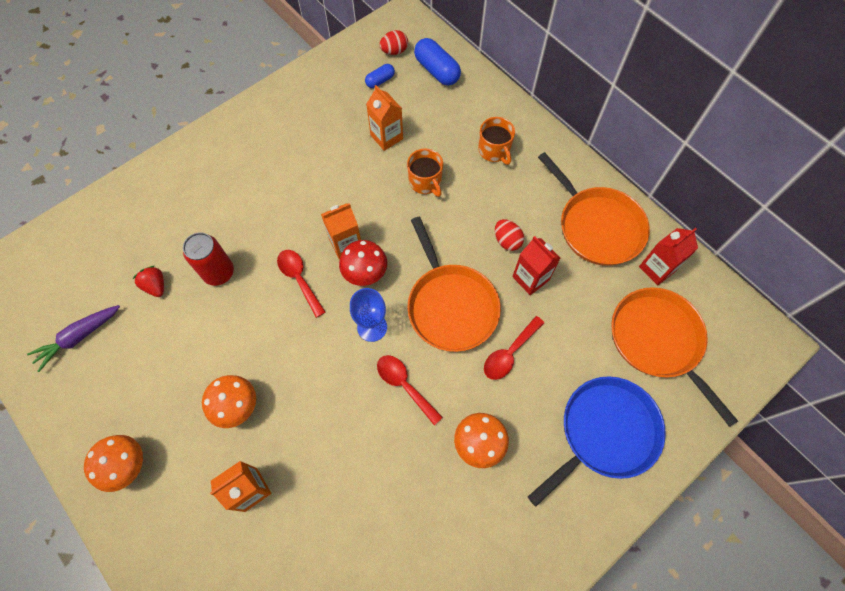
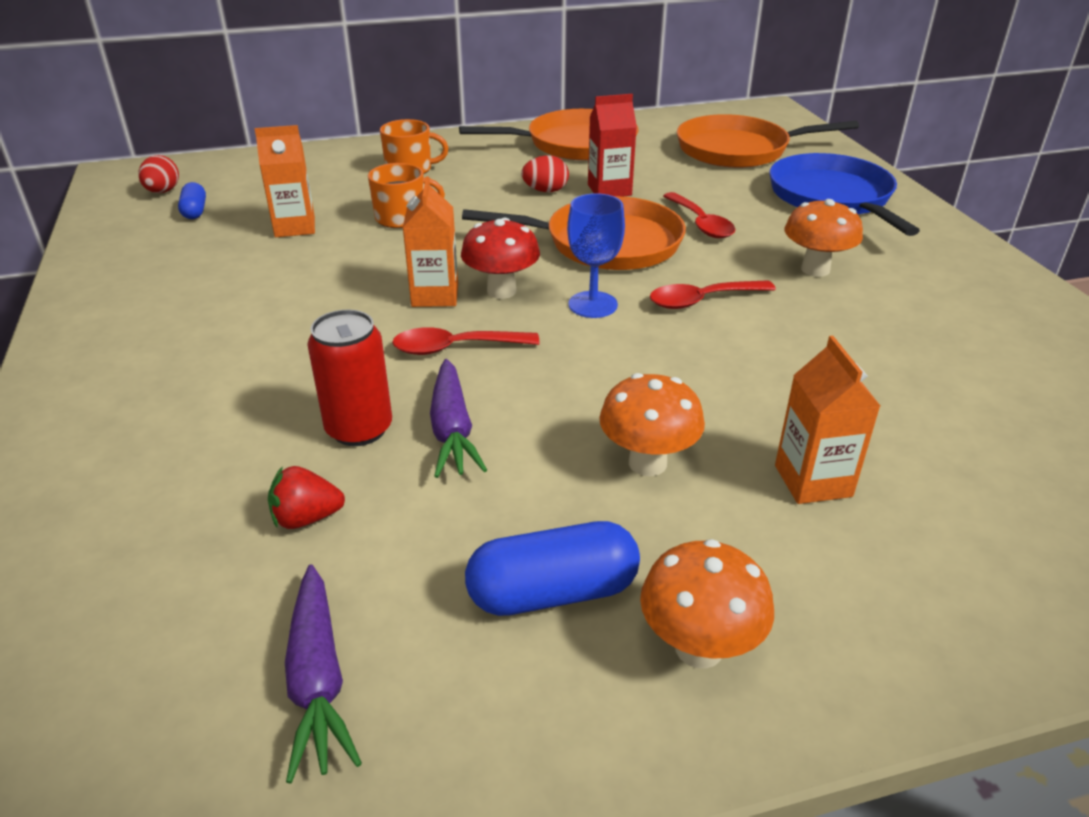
camera: 65 degrees left, 30 degrees down
(232, 311) = (452, 430): none -> purple carrot
(436, 71) = (241, 174): blue capsule -> blue capsule (552, 592)
(657, 269) = (653, 131): red carton -> none

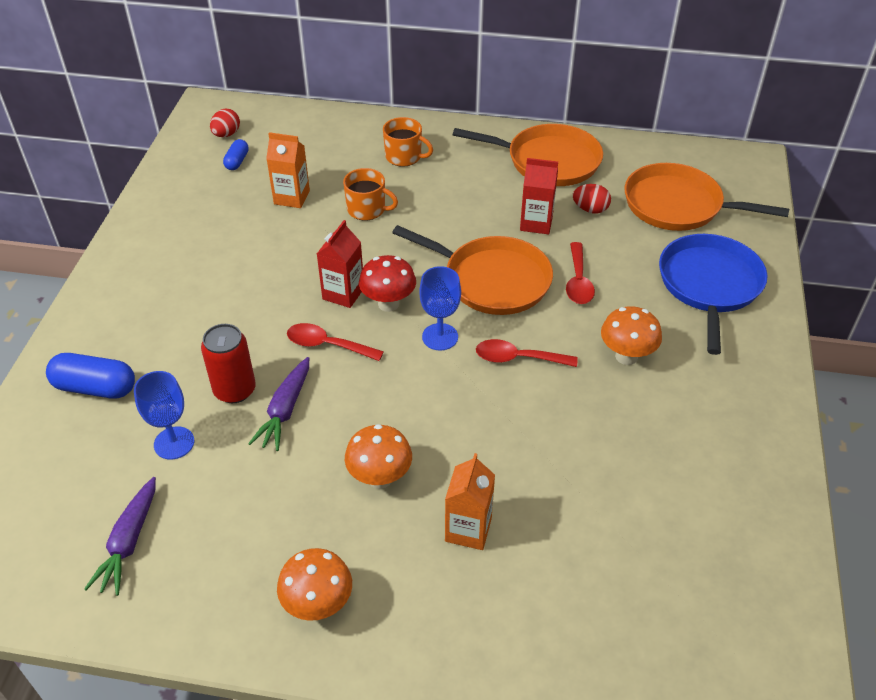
camera: 25 degrees right, 10 degrees up
(306, 518) = (174, 443): red strawberry -> blue goblet
(435, 295) = (343, 293): orange carton -> red carton
(545, 191) = (487, 210): red egg -> red egg (590, 209)
(552, 592) = (268, 541): blue capsule -> blue capsule (95, 388)

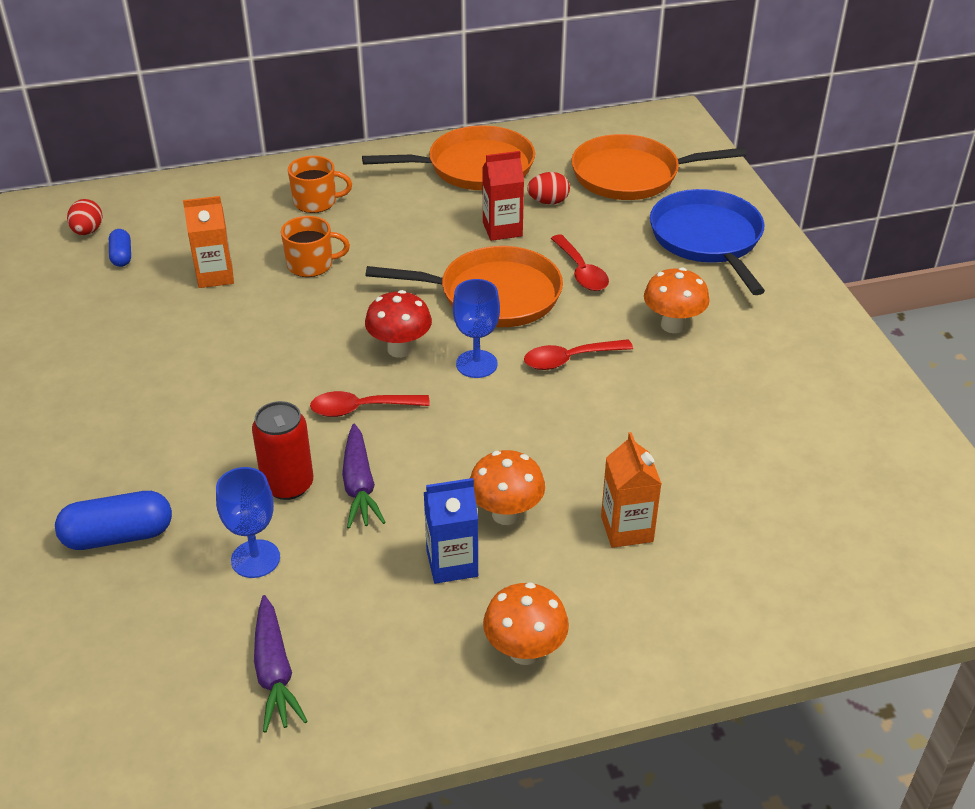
camera: 25 degrees left, 5 degrees down
(311, 504) = (452, 563): none -> blue carton
(343, 293) = (343, 354): red carton -> none

